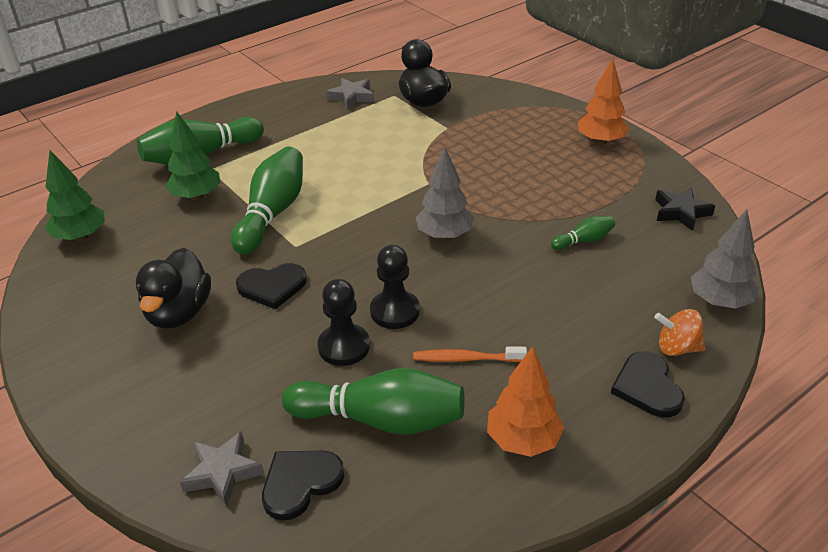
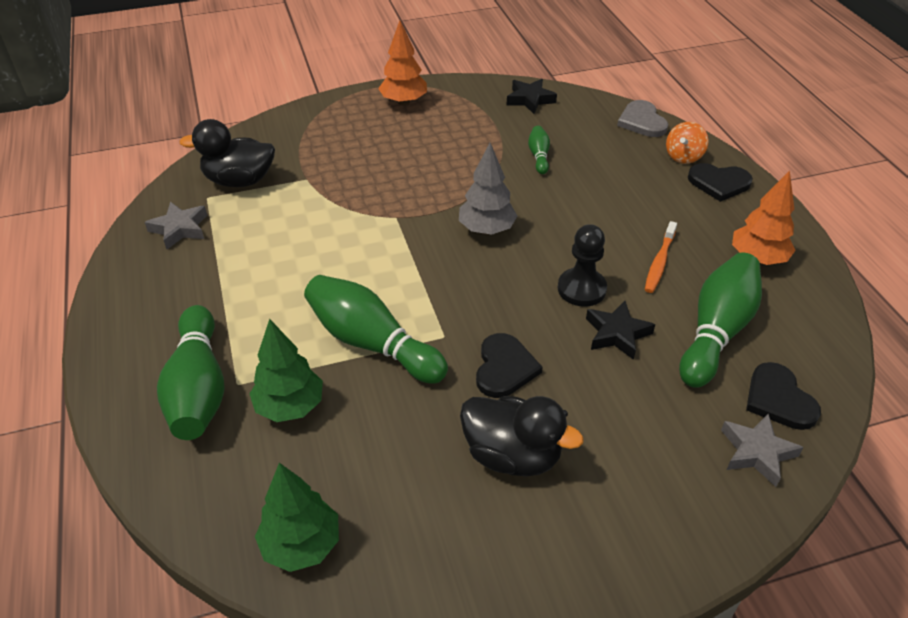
camera: 70 degrees left, 5 degrees up
(344, 346) = (617, 334): black pawn -> black star
(719, 301) = (642, 121): grey tree -> grey heart

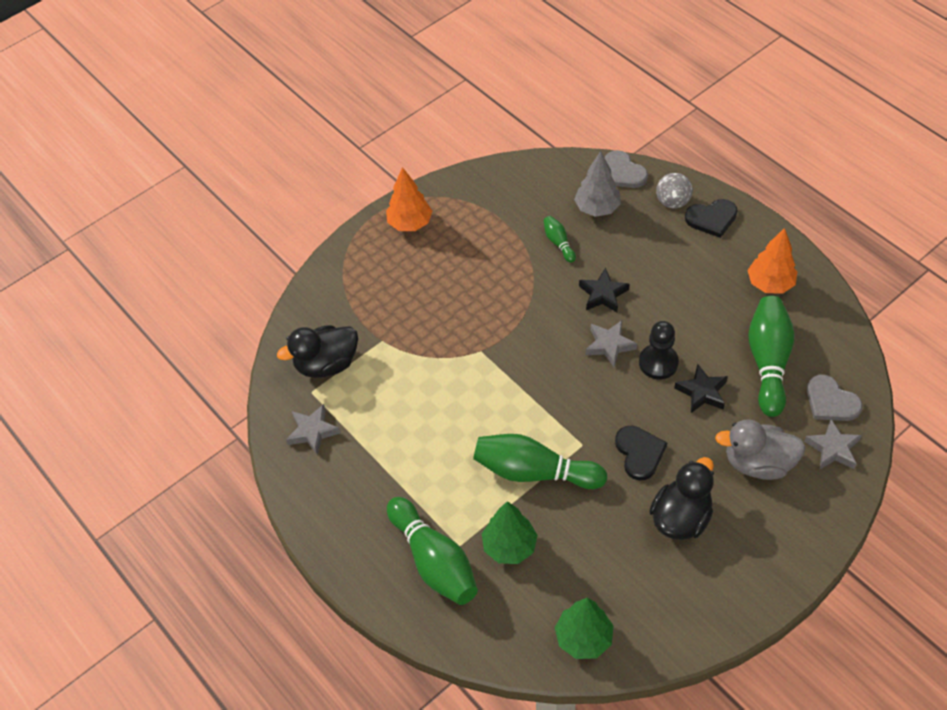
camera: 20 degrees left, 10 degrees up
(486, 229) = (558, 335): grey tree -> grey tree (597, 208)
(512, 455) = (681, 517): black duck -> black duck turned 60 degrees counterclockwise
(530, 99) = (517, 181): black star -> black star (603, 294)
(536, 255) = (609, 345): none -> grey star
(646, 432) = (758, 463): none -> grey duck
(659, 262) = (702, 315): orange toothbrush -> none
(683, 156) = (673, 200): orange spinning top -> grey spinning top
(779, 399) = (831, 401): black heart -> grey heart

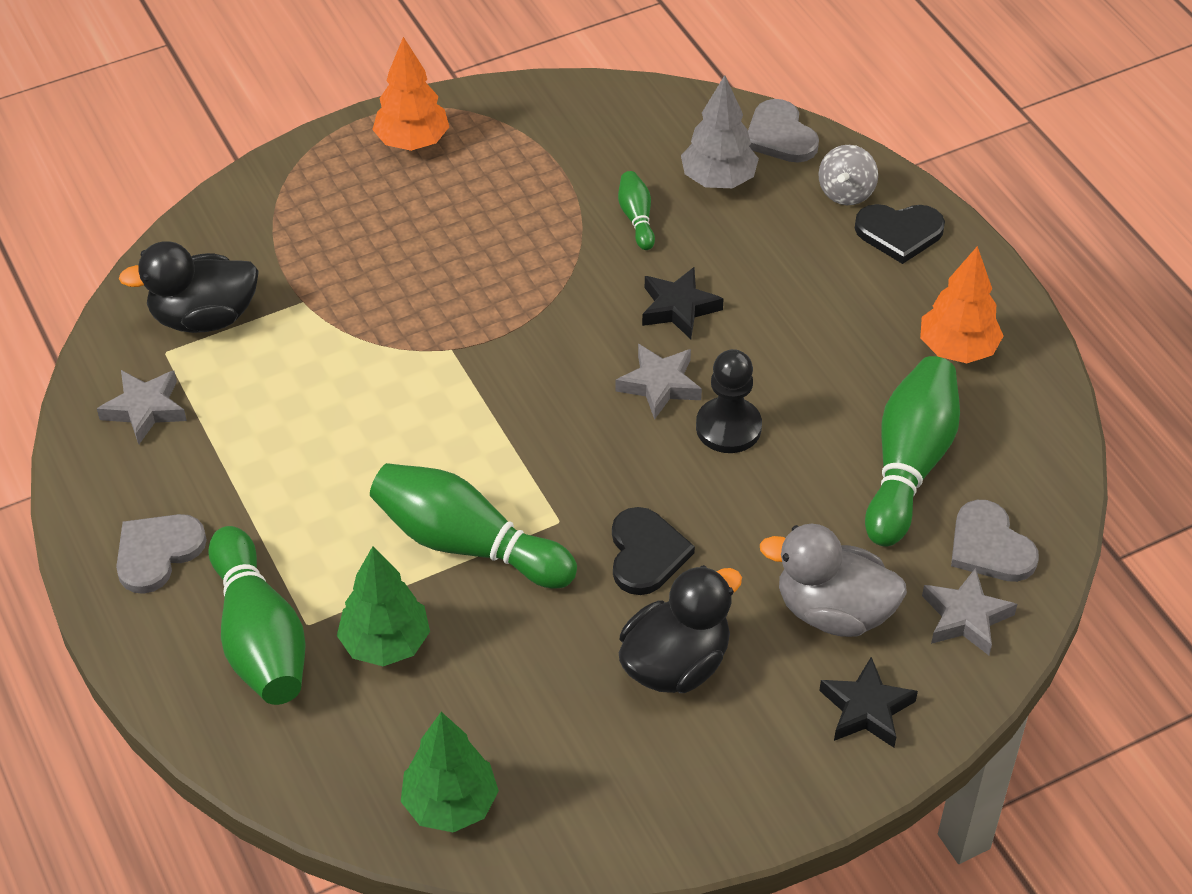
camera: 10 degrees right, 5 degrees down
(354, 522) = (157, 553): none -> grey heart
(702, 392) = (782, 486): black star -> black star (866, 709)

